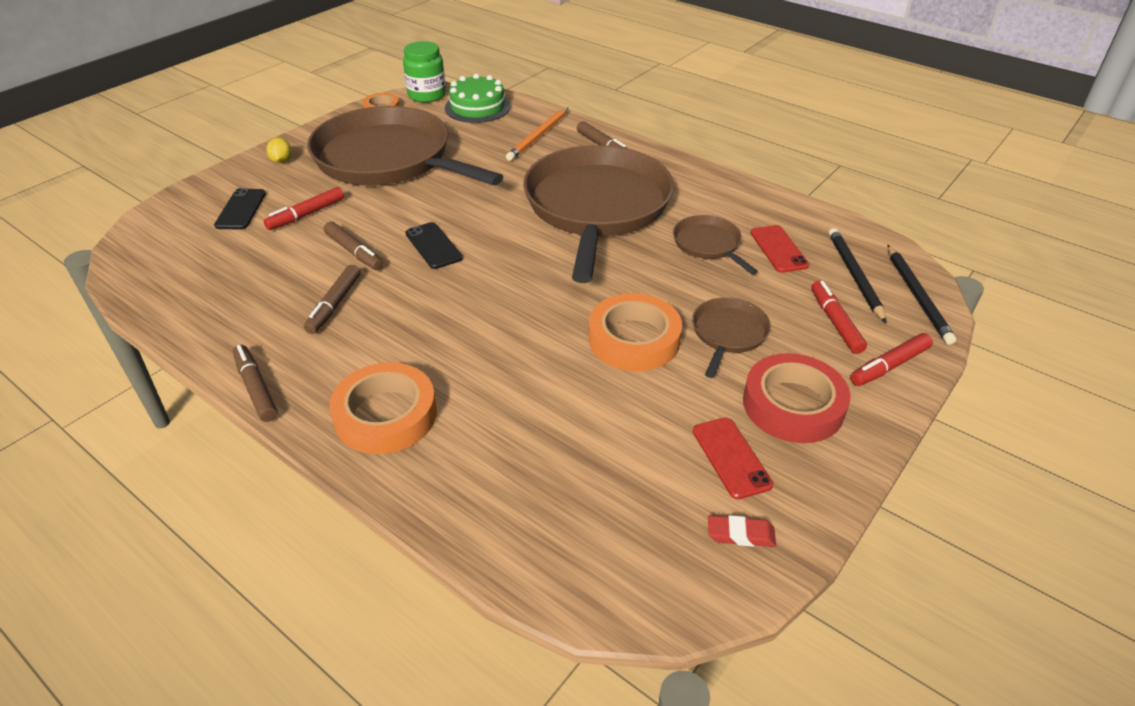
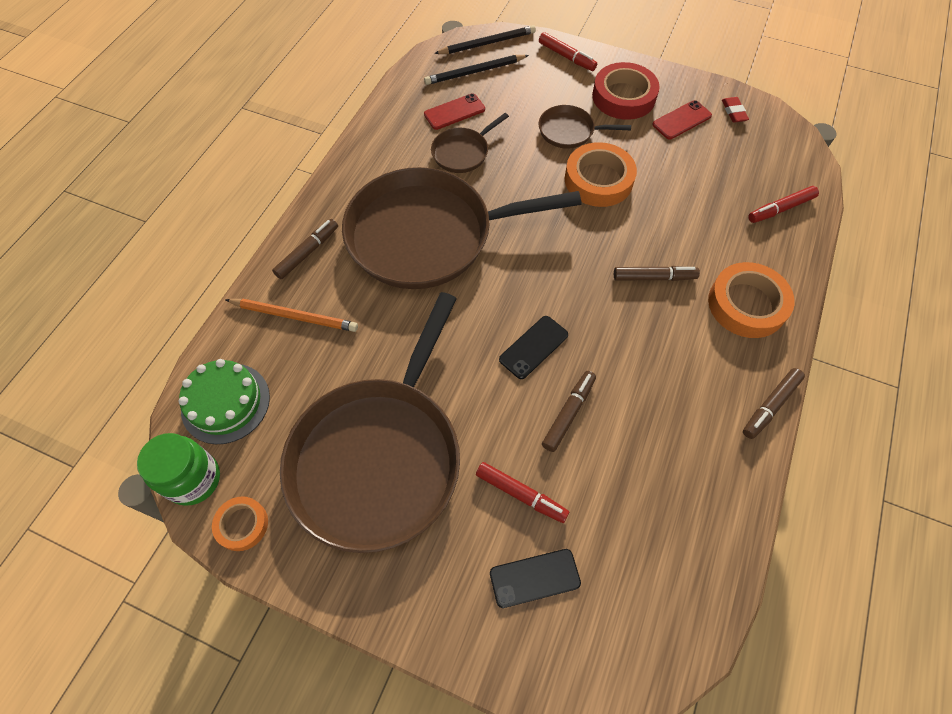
camera: 105 degrees left, 20 degrees up
(281, 161) = (412, 591): yellow lemon -> none
(334, 305) = (649, 395): brown marker -> brown marker (654, 277)
(835, 322) = (533, 80): red marker -> red marker (780, 209)

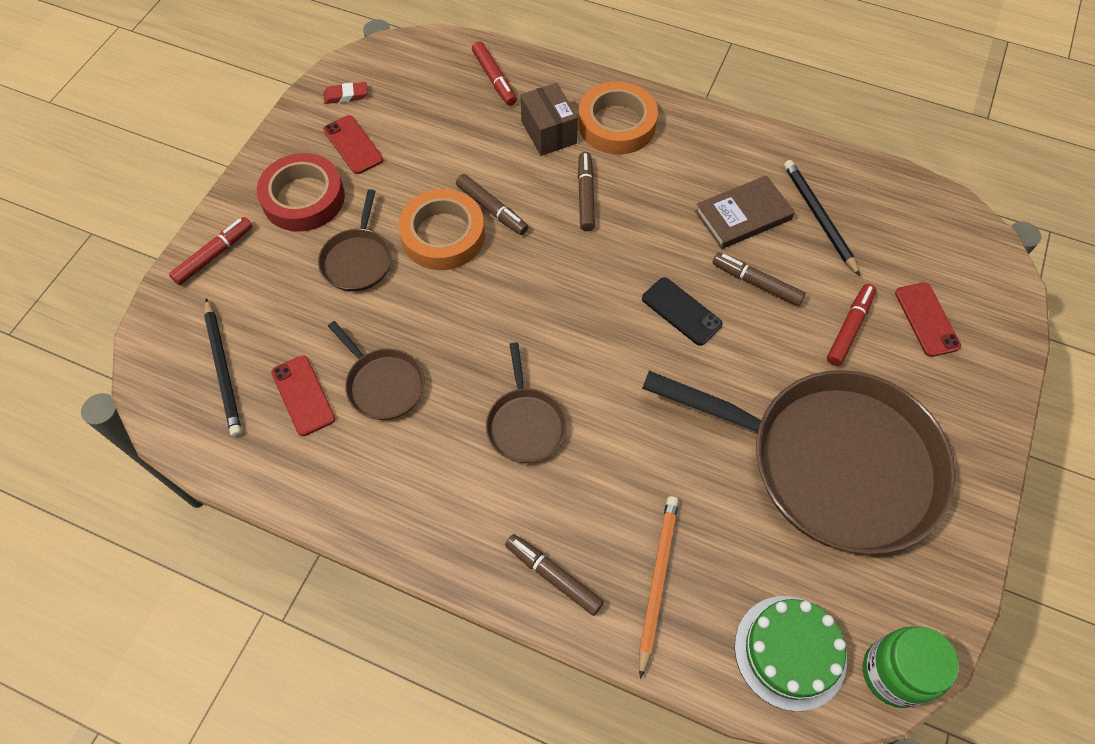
camera: 90 degrees left, 0 degrees up
(242, 525) = (935, 604): orange tape -> none
(427, 235) = (525, 424): brown pan -> brown pan, size x0.43
(487, 43) = (163, 353): black pencil -> black pencil (818, 217)
(534, 578) = (926, 319): black phone -> red phone
(649, 409) = (743, 215): none -> brown book
(724, 250) = (548, 132): none -> brown box
(770, 406) = (728, 124): brown marker -> brown marker (492, 209)

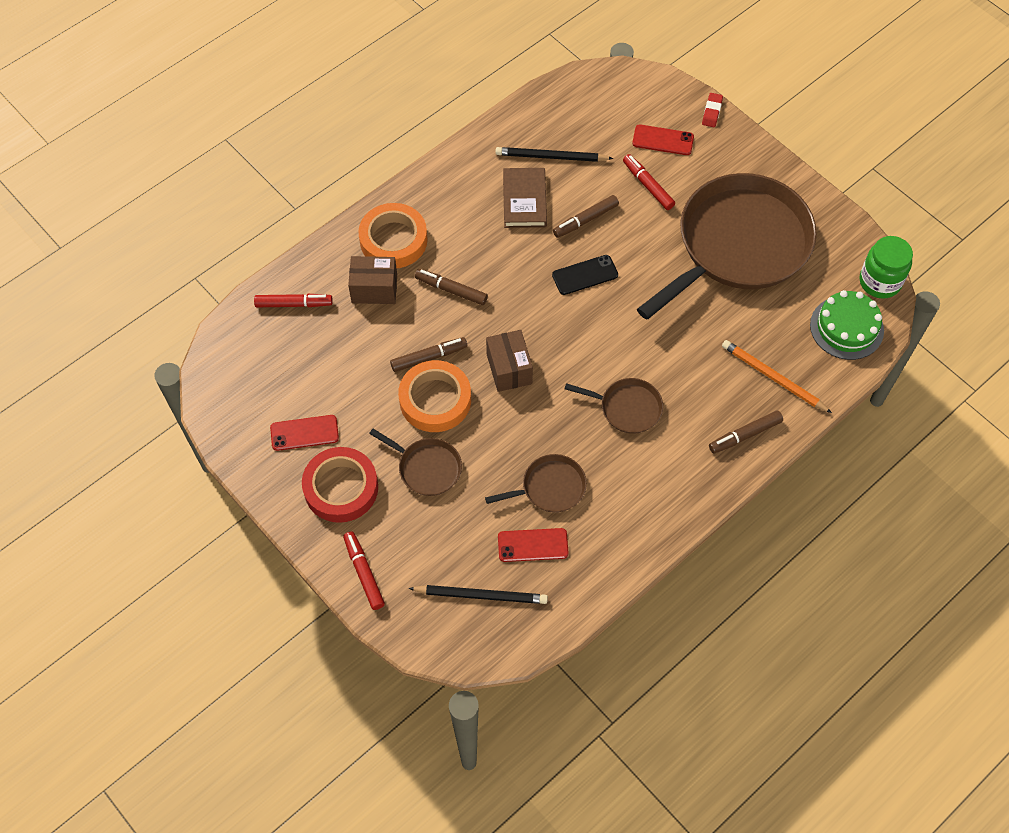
camera: 65 degrees left, 0 degrees up
(346, 96) = (245, 420): red eraser -> red eraser (712, 112)
(516, 286) = (509, 369): none -> brown box

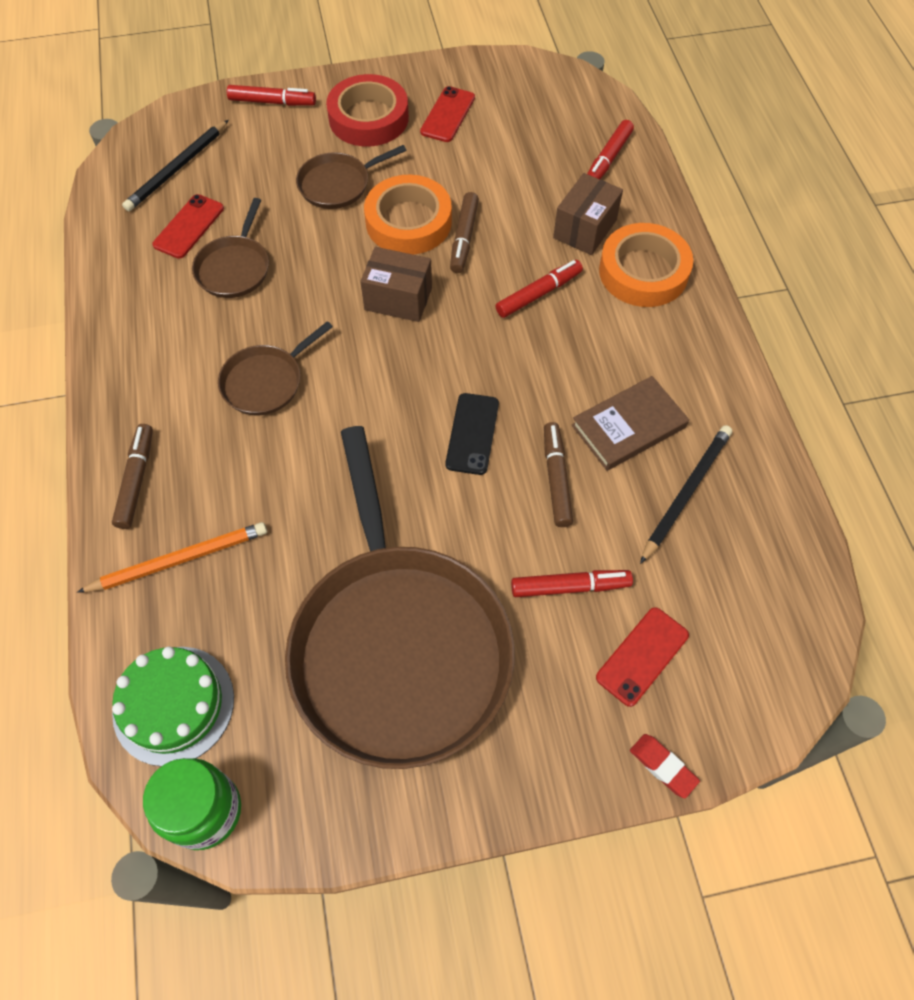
camera: 120 degrees right, 0 degrees up
(451, 290) = (538, 294): brown marker -> red marker
(524, 200) = (628, 426): brown book -> brown book turned 60 degrees counterclockwise

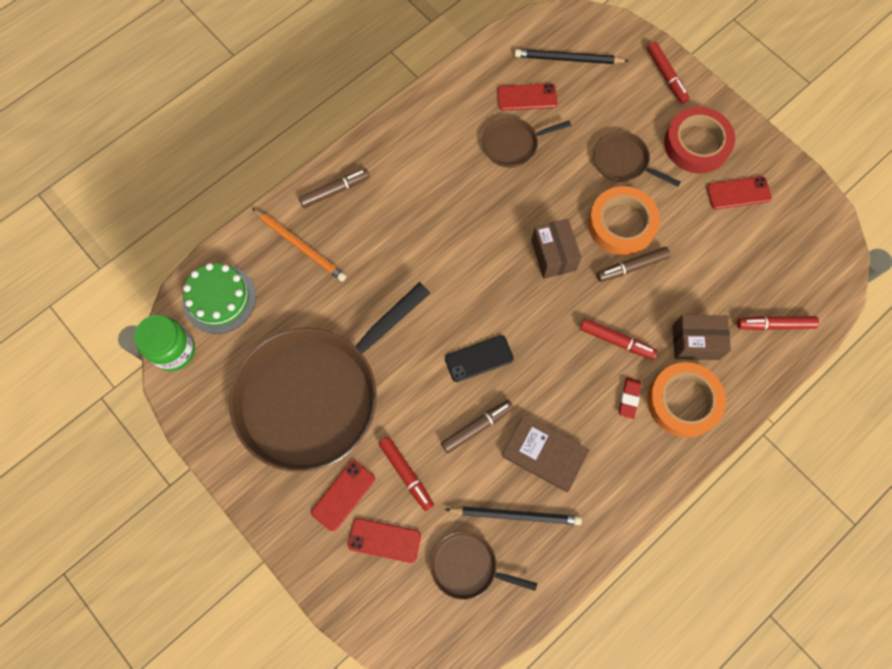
camera: 60 degrees right, 10 degrees up
(266, 382) = (441, 216): brown pan -> brown pan (467, 566)
(556, 677) = (343, 495): none -> red phone
(663, 766) = (322, 584): red eraser -> red eraser (629, 398)

